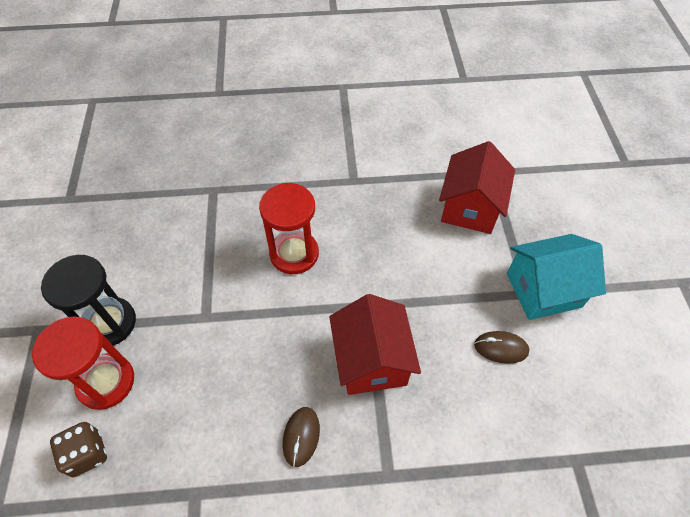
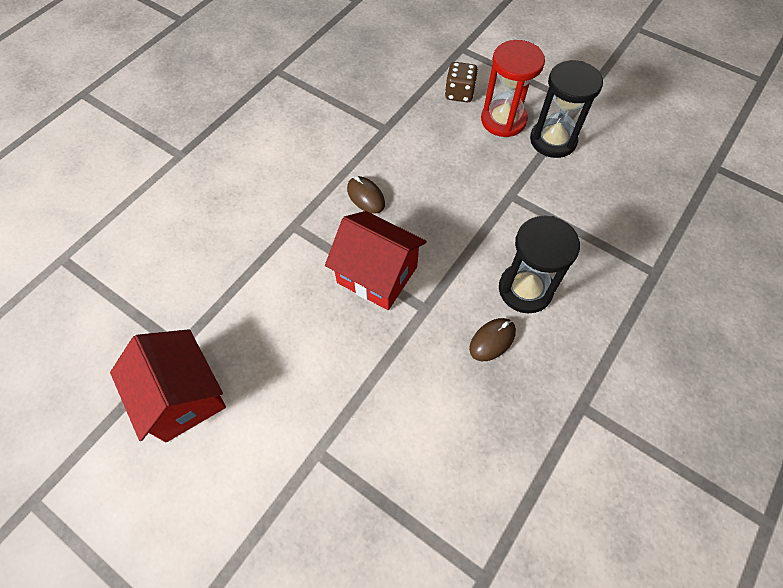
camera: 130 degrees right, 5 degrees up
(294, 254) = (525, 289): red hourglass -> black hourglass
(470, 207) = (454, 497): red house -> red house (183, 397)
(501, 348) = (296, 376): brown mouse -> brown mouse (492, 340)
(543, 290) = (306, 471): turquoise house -> none

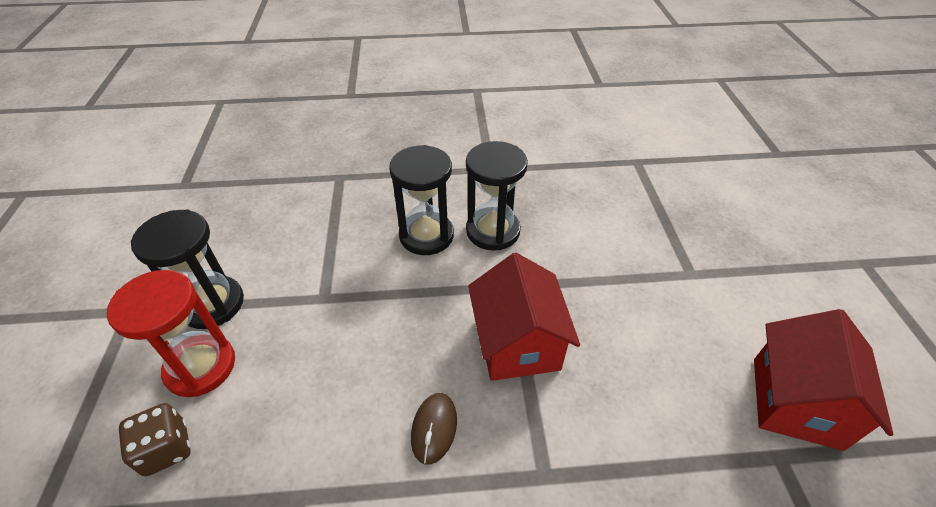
camera: 130 degrees left, 15 degrees down
(492, 340) = (493, 231): brown mouse -> black hourglass

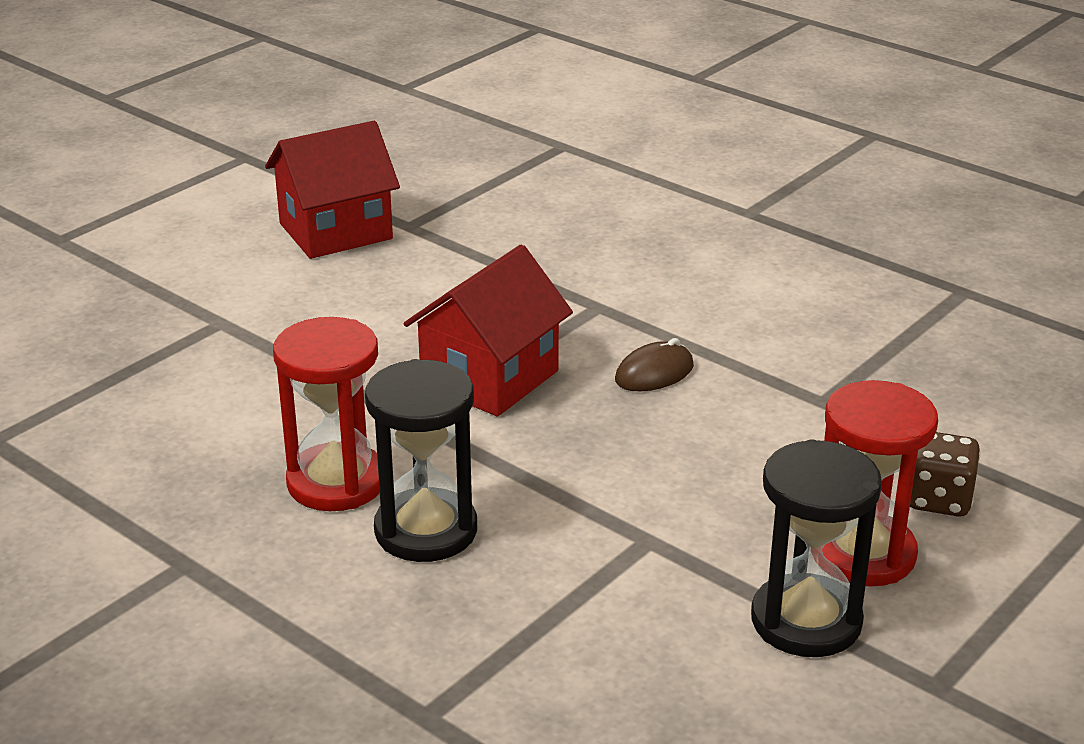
camera: 135 degrees left, 15 degrees down
(493, 231) = (336, 482): black hourglass -> red hourglass

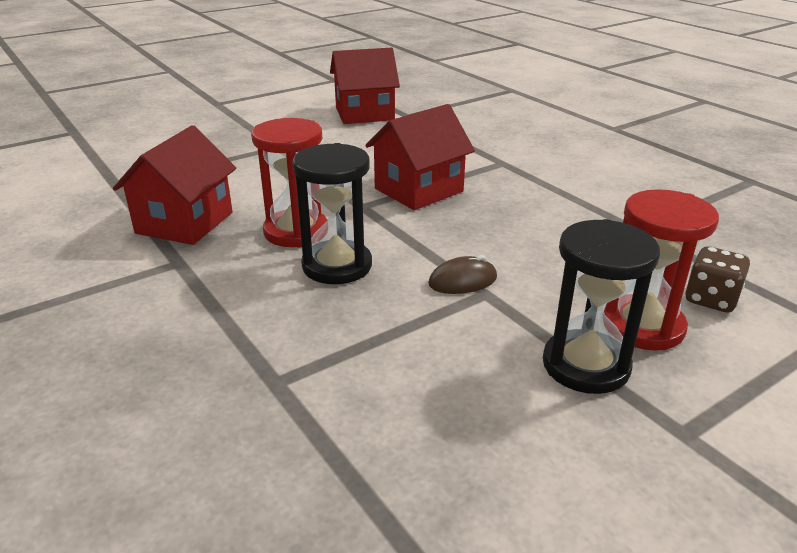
camera: 15 degrees right, 0 degrees up
(153, 494) = (184, 223): none -> red house
(654, 373) = (525, 200): brown mouse -> brown mouse (462, 281)

